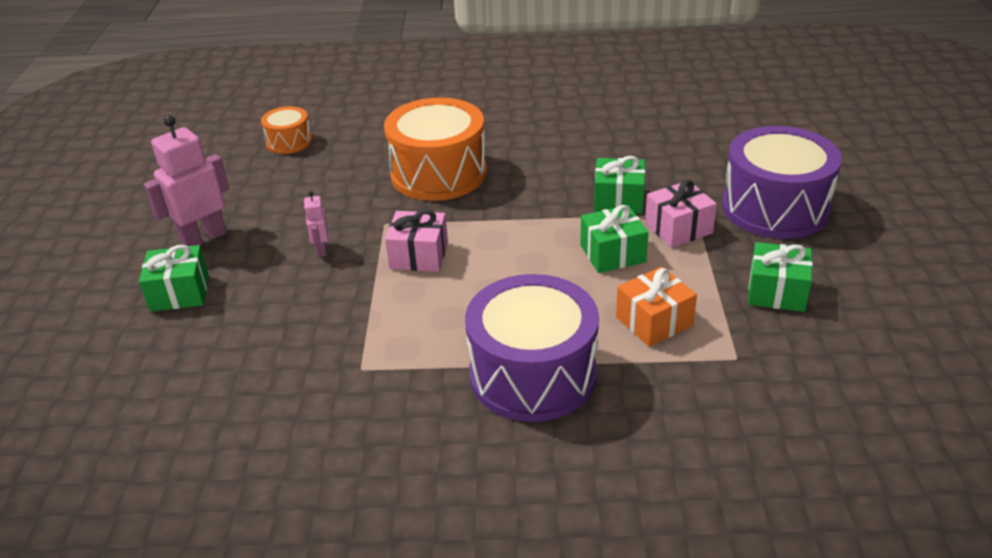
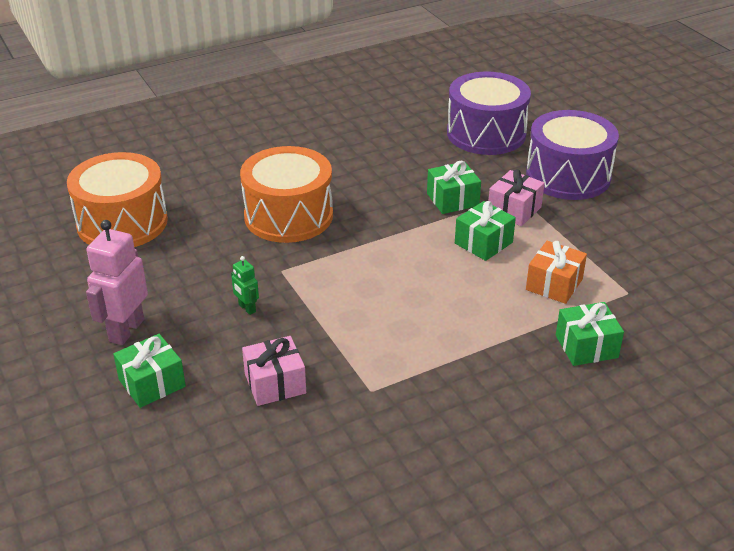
camera: 30 degrees left, 0 degrees up
(289, 142) = (122, 222): orange drum -> orange drum, size x2.00
(321, 250) = (247, 308): pink robot -> green robot
(419, 255) = (335, 288): pink gift -> pink gift (275, 383)
(533, 374) = (503, 350): purple drum -> purple drum (486, 133)
(776, 292) = (617, 238): green gift -> green gift (586, 346)

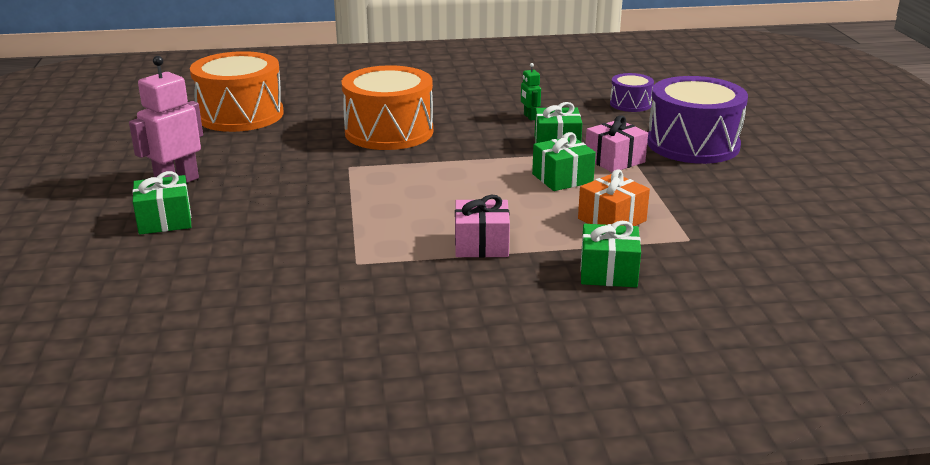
camera: 20 degrees right, 10 degrees down
(247, 308) = (294, 186): green robot -> green robot (529, 117)
(275, 383) = (271, 241): pink gift -> pink gift (481, 244)
(486, 133) = (630, 104): purple drum -> purple drum, size x0.50

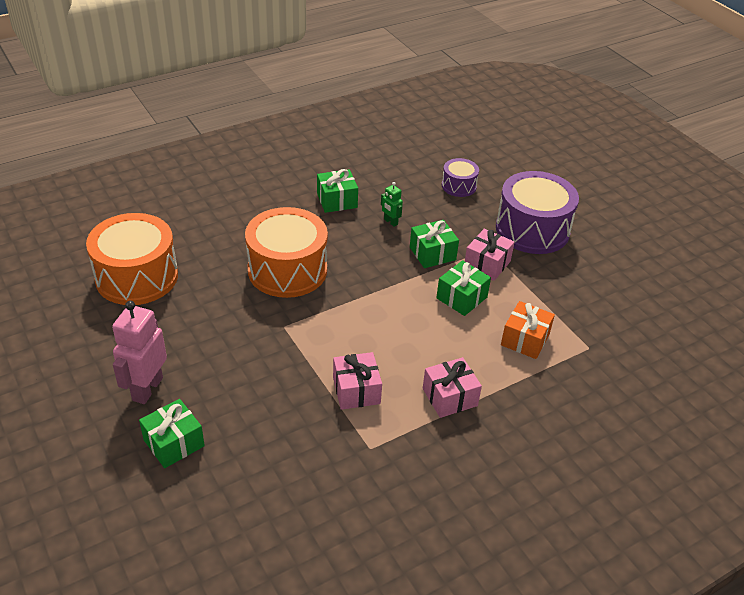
camera: 25 degrees left, 15 degrees up
(381, 221) = (356, 390): none -> pink gift
(608, 272) = (555, 402): green gift -> green gift (337, 200)

